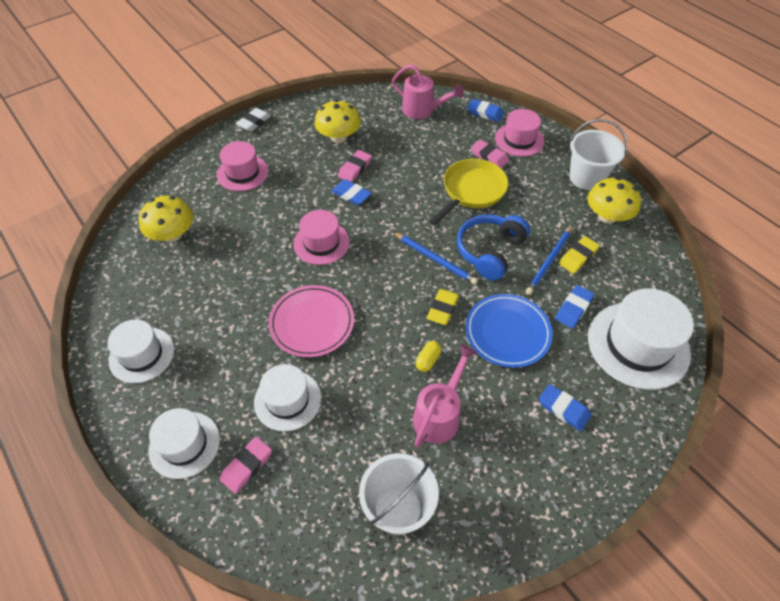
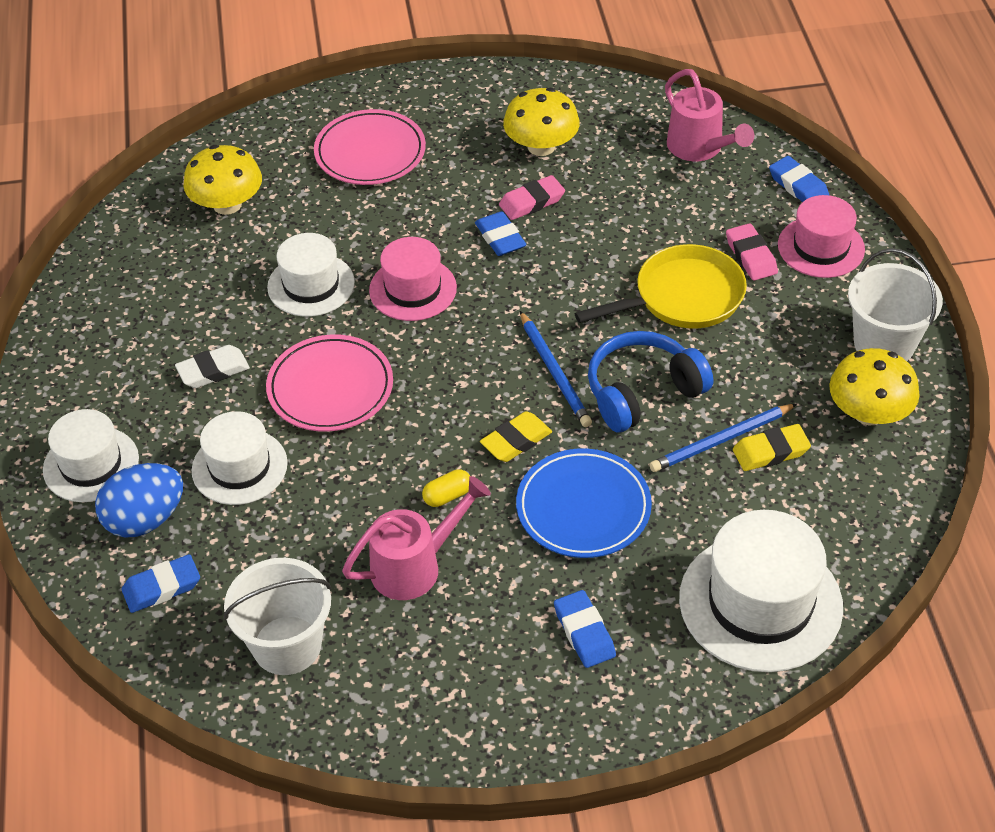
camera: 30 degrees right, 5 degrees down
(141, 355) = (103, 341): white hat -> white hat (311, 285)
(242, 173) = (370, 152): pink hat -> pink plate
(247, 466) = (145, 519): pink eraser -> blue egg
(254, 122) = (433, 82): white eraser -> white eraser (213, 371)
(573, 309) = (704, 517): blue eraser -> blue eraser (162, 587)

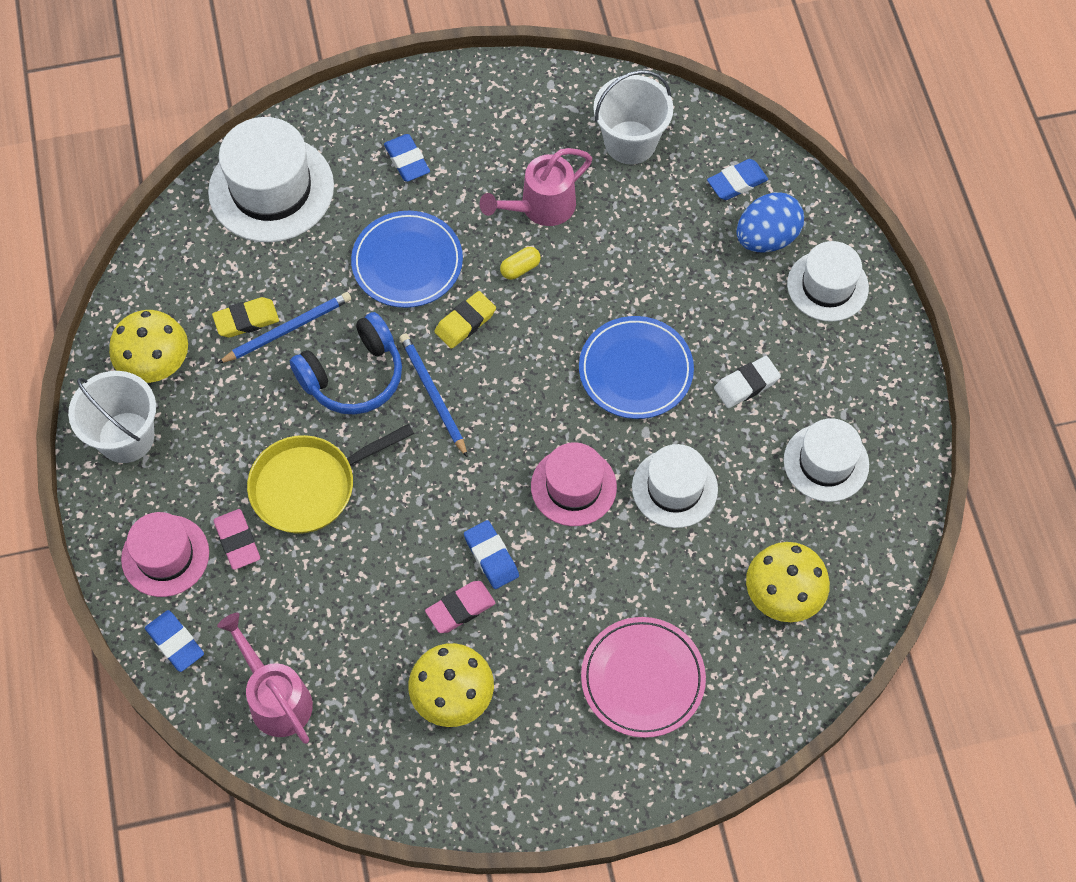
camera: 175 degrees right, 15 degrees up
(239, 467) = (700, 288): white hat -> white hat (826, 462)
(330, 387) = (635, 370): pink plate -> blue plate

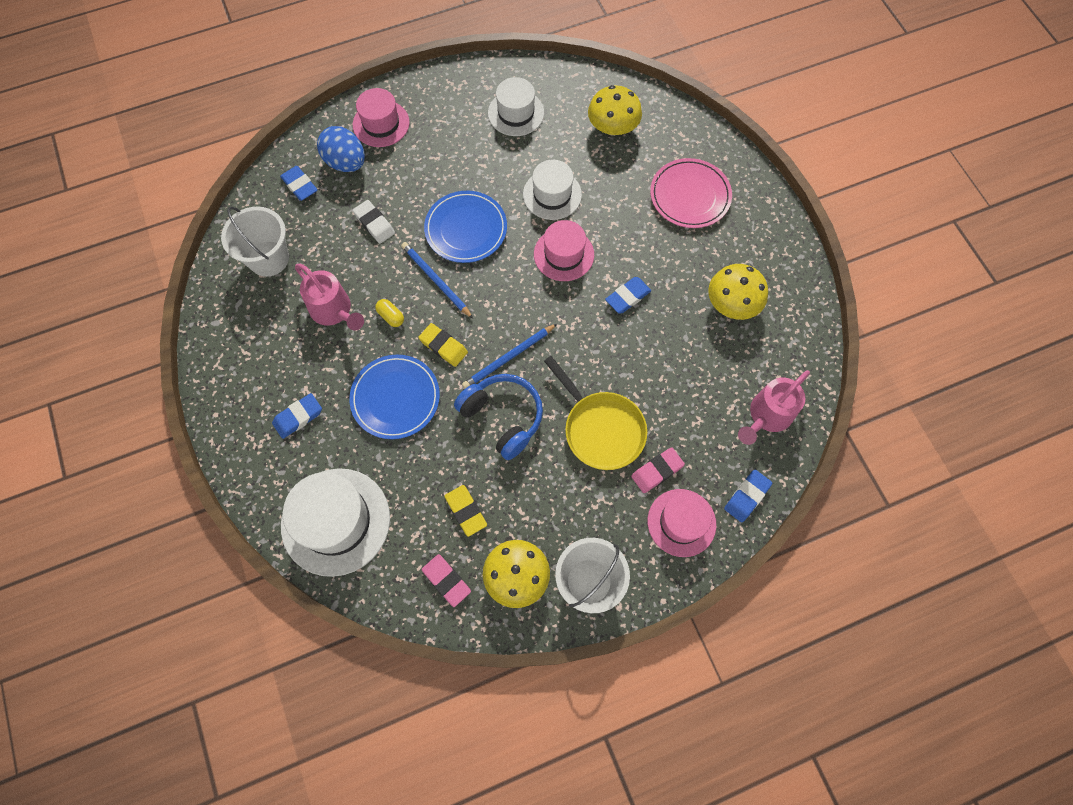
camera: 100 degrees left, 5 degrees up
(287, 329) = (469, 476): blue pencil -> blue pencil (436, 281)
(460, 609) = (670, 309): pink eraser -> pink eraser (446, 580)
(746, 384) = (466, 162): white eraser -> white eraser (374, 224)
(827, 286) = (381, 124): white hat -> pink hat

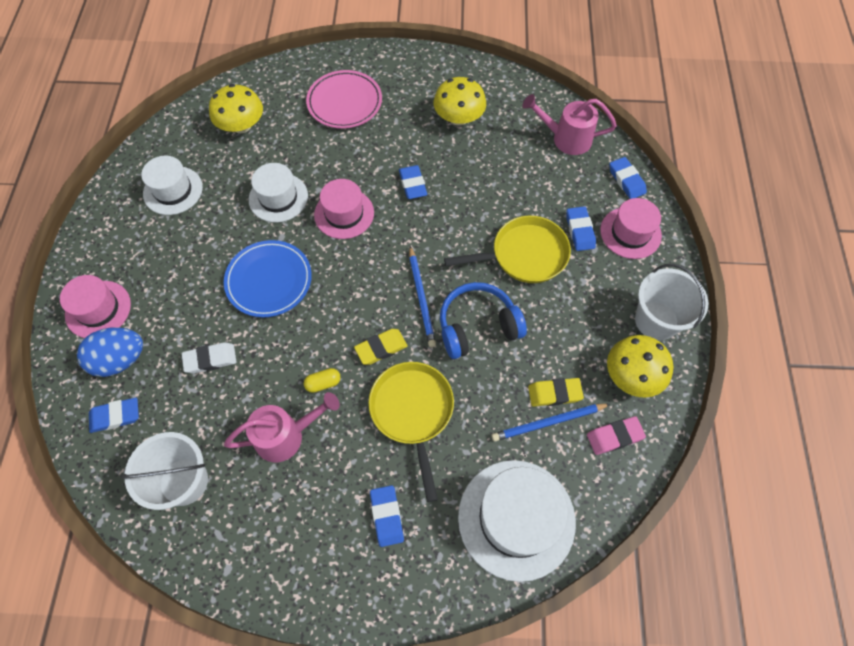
camera: 65 degrees left, 5 degrees down
(395, 398) = (413, 412): blue plate -> yellow pan
(436, 281) = (308, 327): blue pencil -> blue pencil (549, 422)
(657, 471) = (580, 231): pink eraser -> blue eraser
(767, 416) = (565, 138): pink watering can -> pink watering can turned 120 degrees clockwise

